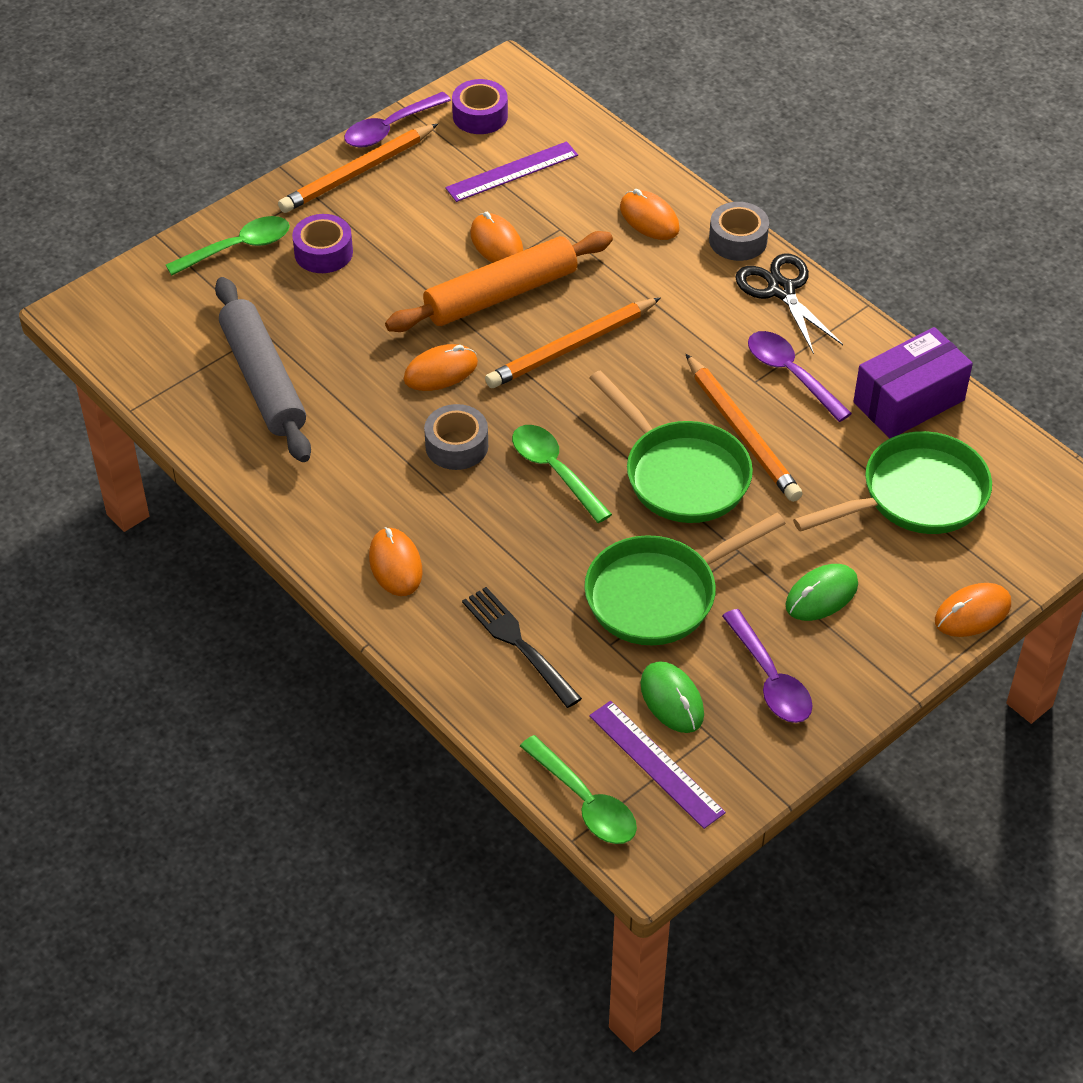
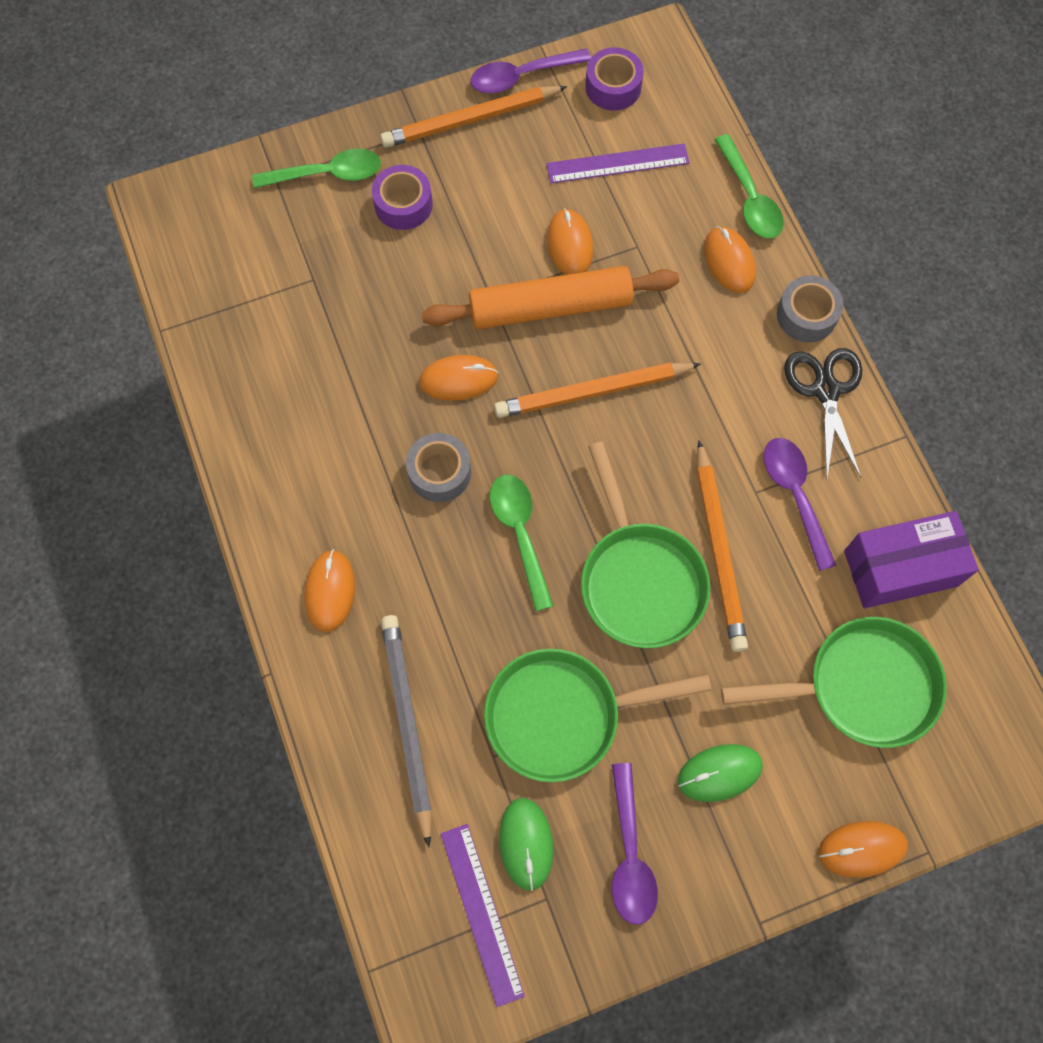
camera: 20 degrees right, 20 degrees up
(264, 380) = (292, 336): grey rolling pin -> none
(518, 643) = (407, 723): black fork -> grey pencil
(585, 801) = (398, 931): green spoon -> green spoon (749, 198)

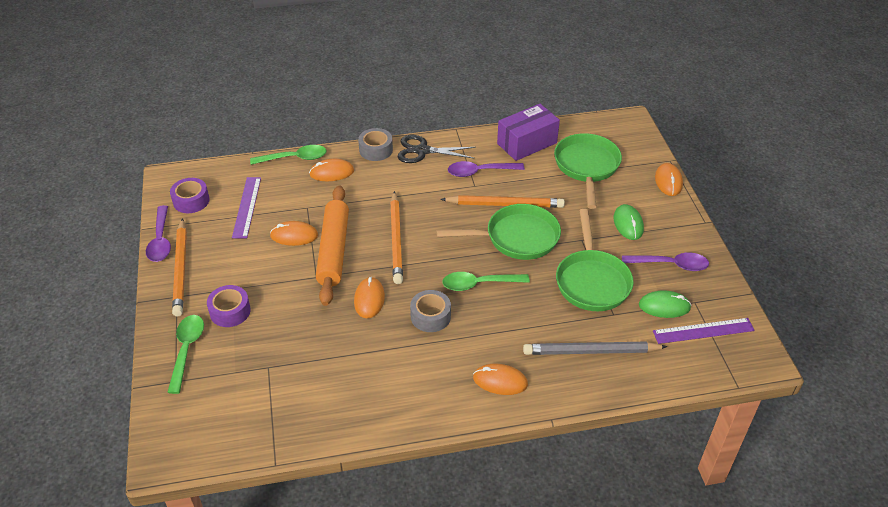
camera: 80 degrees left, 25 degrees down
(900, 568) = (527, 143): purple box -> purple box turned 60 degrees clockwise

